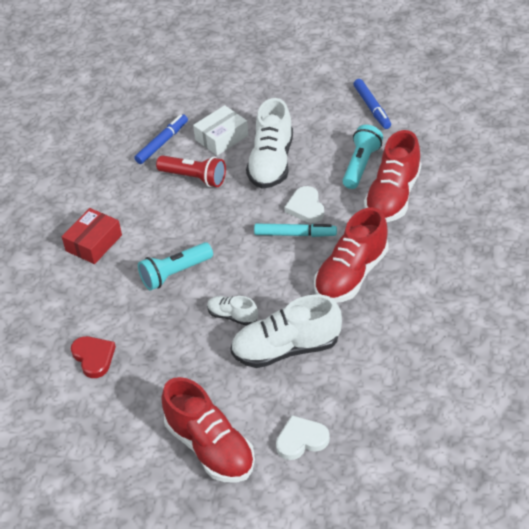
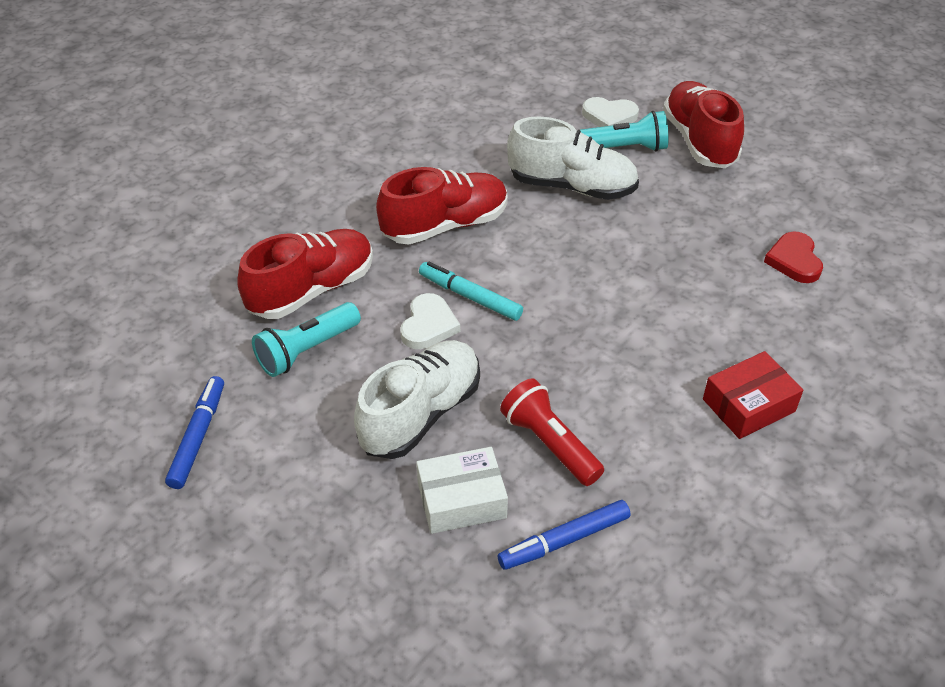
camera: 155 degrees left, 0 degrees up
(175, 273) = (652, 314): turquoise flashlight -> turquoise flashlight (624, 148)
(232, 316) = (609, 238): white shoe -> none

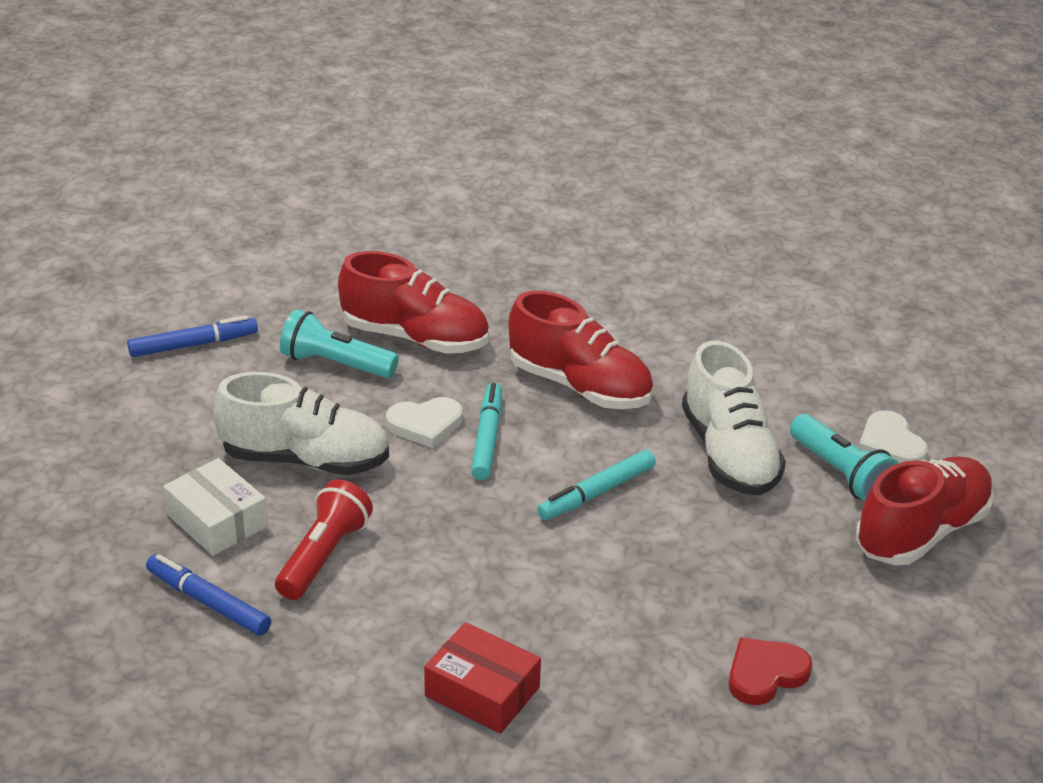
camera: 60 degrees right, 10 degrees down
(571, 265) = (596, 493): none -> turquoise marker

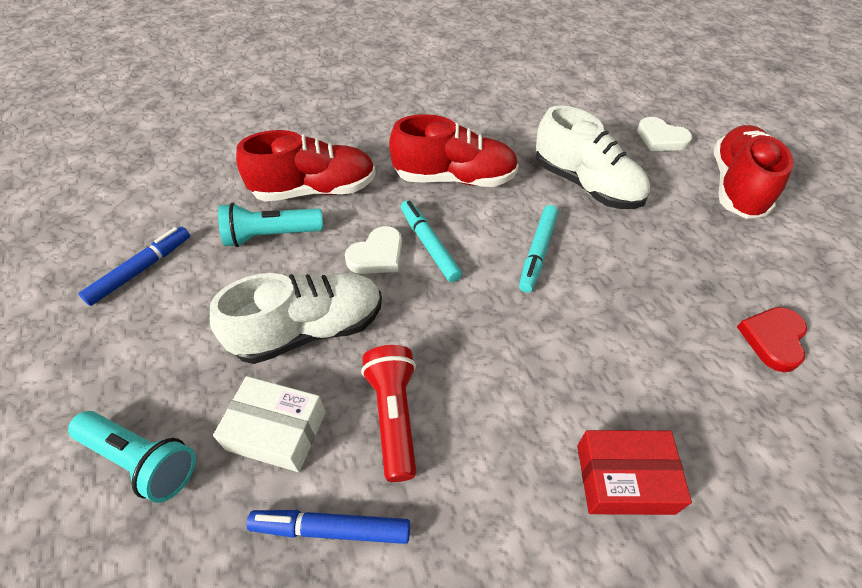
camera: 30 degrees left, 15 degrees up
(841, 474) = (657, 169): turquoise flashlight -> turquoise flashlight (142, 460)

